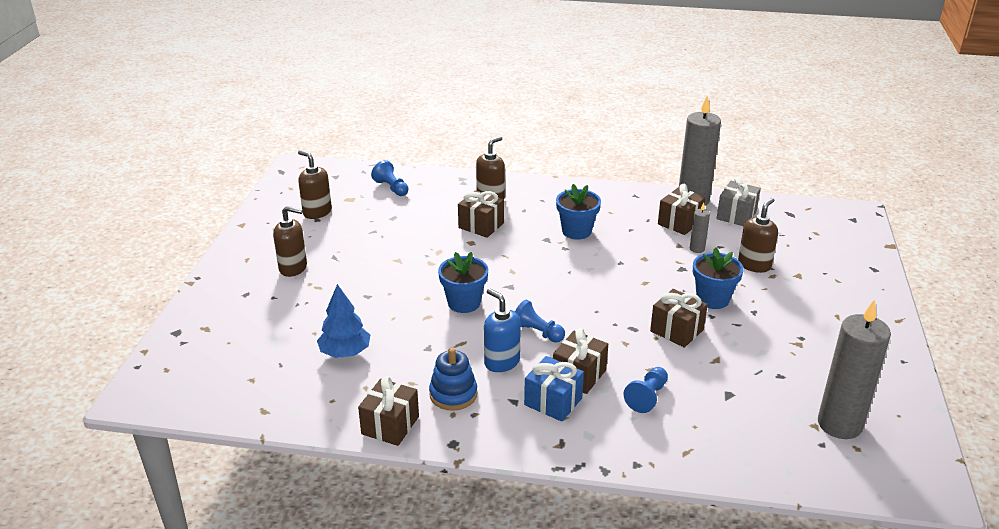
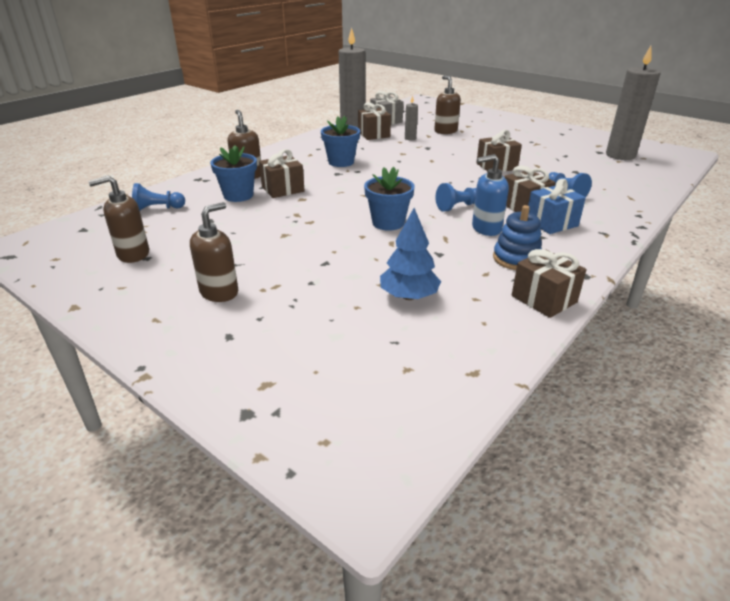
camera: 60 degrees left, 0 degrees up
(712, 299) = (471, 149): blue flower pot -> blue flower pot (238, 195)

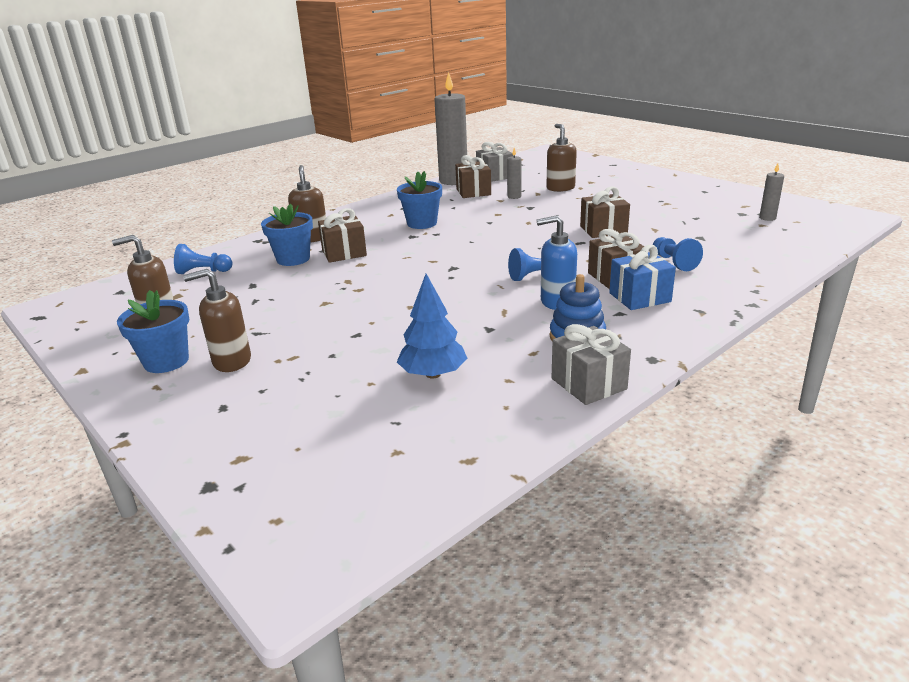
camera: 10 degrees right, 5 degrees down
(219, 292) = (231, 361): brown soap dispenser -> brown soap dispenser turned 150 degrees counterclockwise
(388, 223) = (445, 292): blue flower pot -> blue flower pot (166, 361)
(544, 299) = (588, 384): brown gift -> grey gift
(620, 155) = (767, 218): grey candle -> grey candle, size x0.44

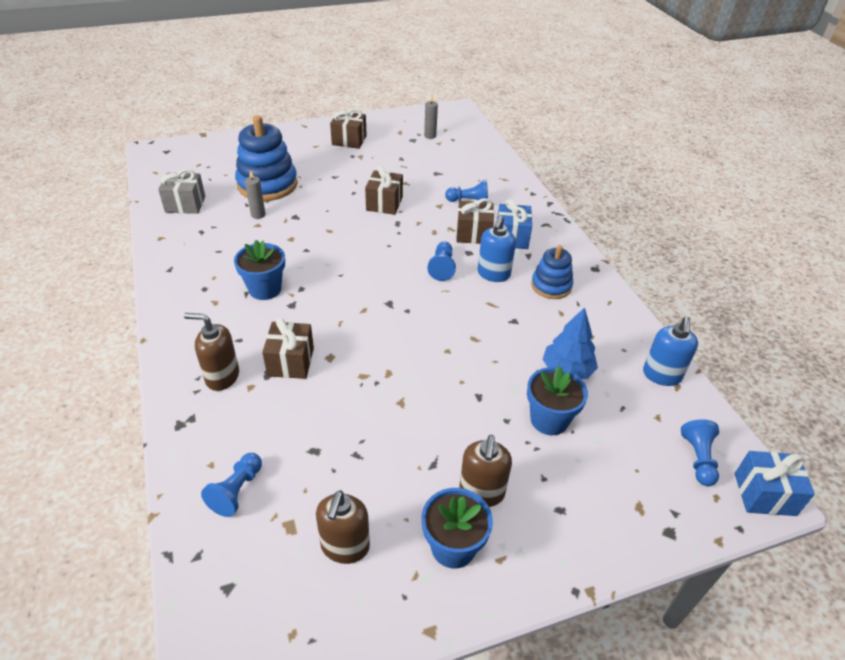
camera: 70 degrees left, 15 degrees up
(293, 259) = (271, 404): blue flower pot -> blue flower pot (549, 420)
(297, 569) = (764, 494): none -> blue gift
(338, 495) = (698, 459): none -> blue pawn
(453, 181) = (164, 232): grey candle -> none
(473, 192) = (215, 231): brown gift -> brown gift (349, 140)
(479, 443) = (661, 375): none -> blue soap dispenser
(560, 188) = (267, 185): brown soap dispenser -> blue stacking toy
(588, 384) = (612, 305): grey gift -> none

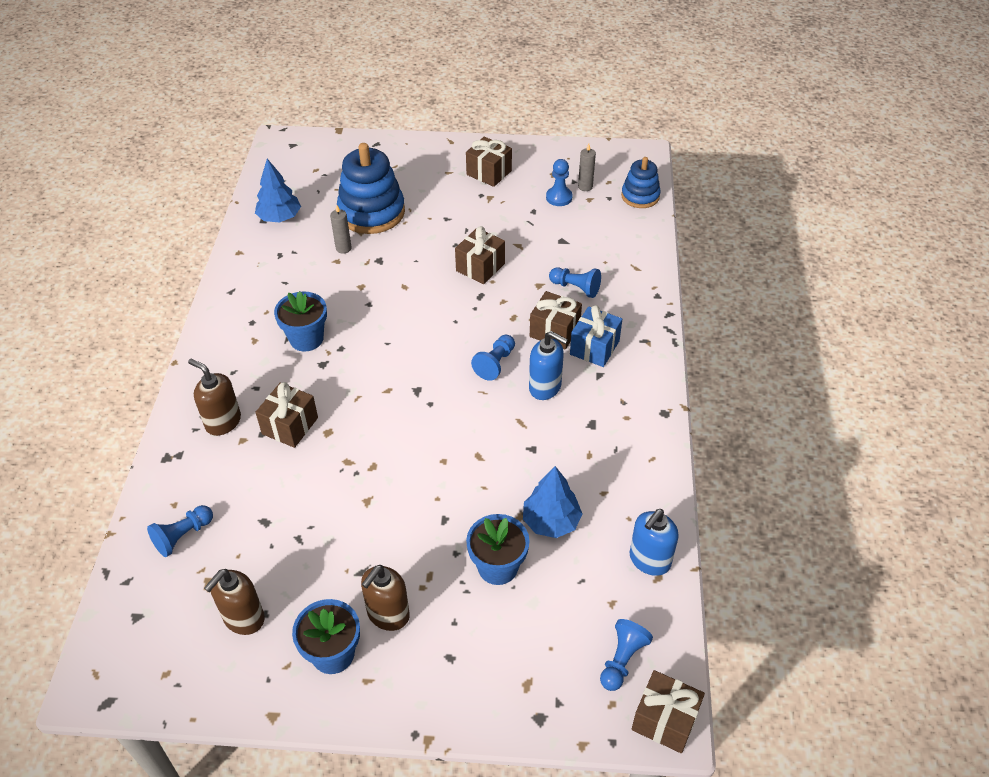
camera: 25 degrees right, 5 degrees up
(185, 204) = (280, 218): grey gift -> blue tree
(415, 146) = (559, 197): none -> blue pawn
(493, 274) = (545, 387): blue soap dispenser -> blue soap dispenser turned 105 degrees counterclockwise
(551, 286) = (599, 420): blue stacking toy -> blue stacking toy (640, 196)
(764, 494) = (664, 720): blue gift -> brown gift

